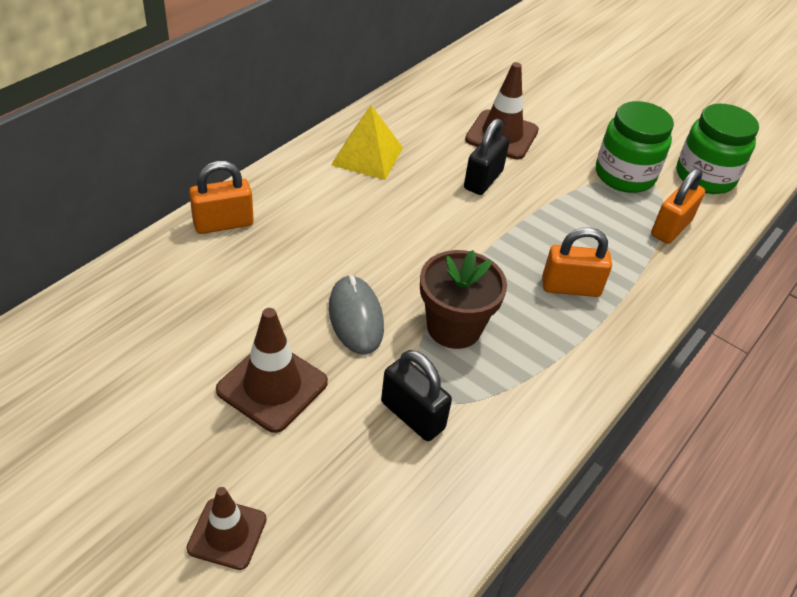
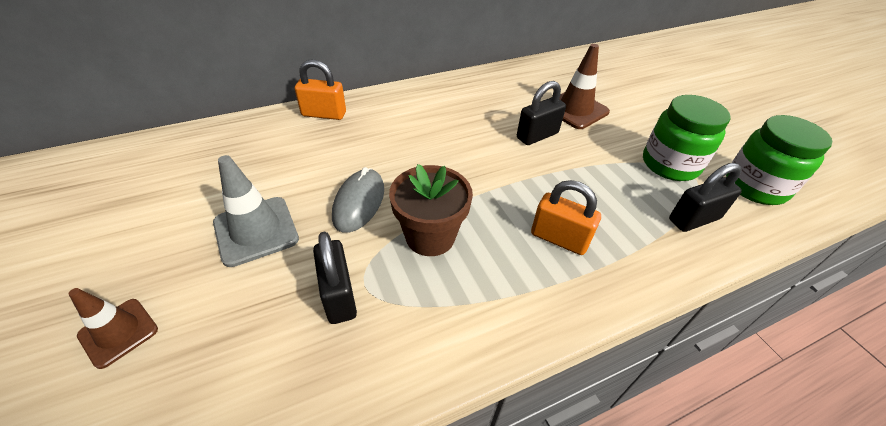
camera: 30 degrees right, 0 degrees up
(272, 386) = (256, 231): brown traffic cone -> grey traffic cone
(367, 156) = (458, 98): yellow pyramid -> none
(671, 228) = (694, 219): orange padlock -> black padlock

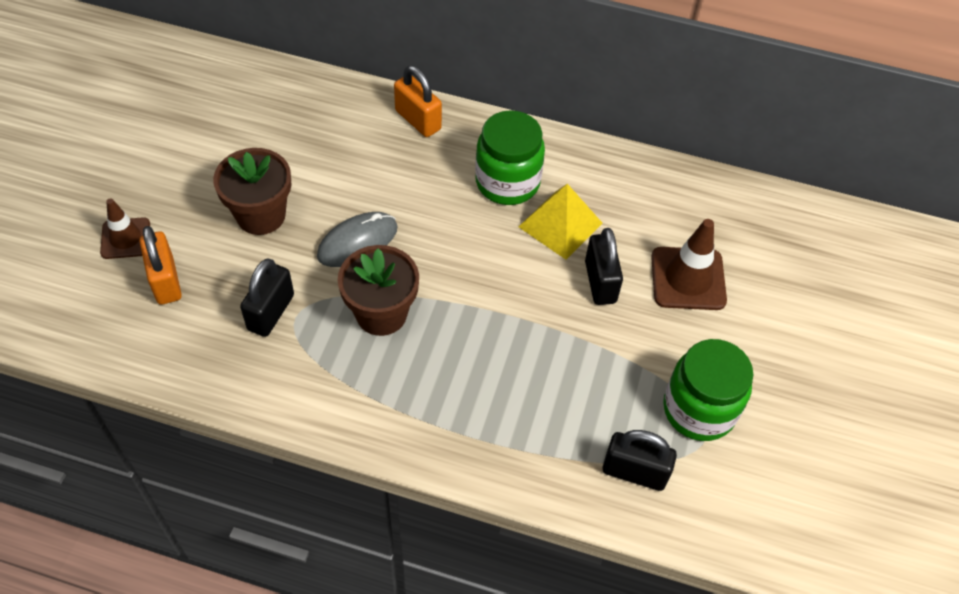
camera: 40 degrees right, 10 degrees up
(256, 231) = (261, 215): grey traffic cone -> brown flower pot
(478, 121) = (560, 225): none -> yellow pyramid
(537, 136) = (600, 282): black padlock -> black padlock turned 75 degrees clockwise
(559, 238) = (483, 393): orange padlock -> orange padlock (165, 281)
(755, 186) = (757, 496): green jar -> green jar (507, 182)

